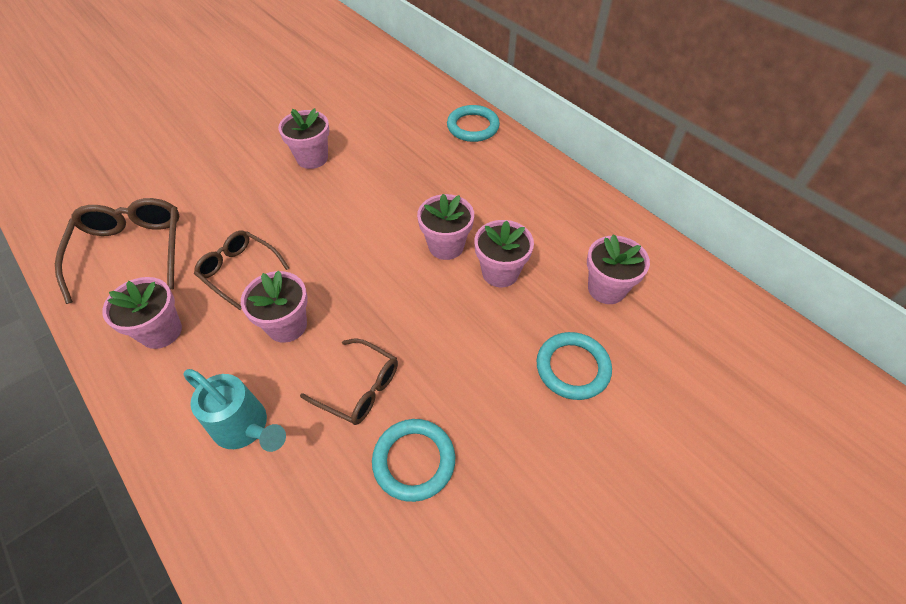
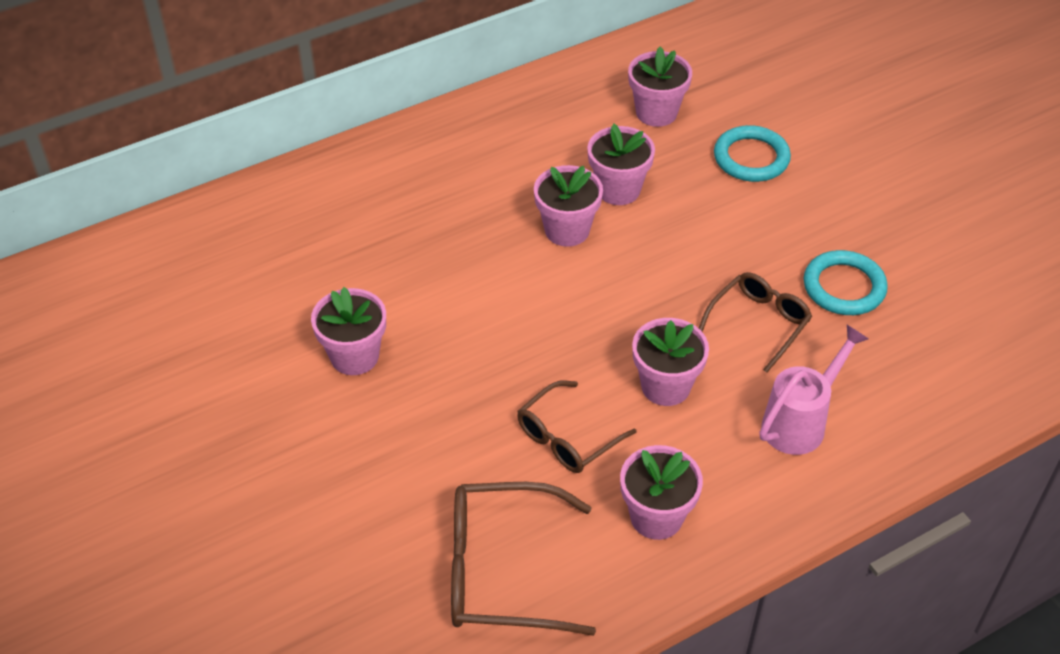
camera: 80 degrees left, 5 degrees down
(245, 428) = (800, 422): turquoise watering can -> pink watering can
(473, 127) = (343, 174): turquoise ring -> none

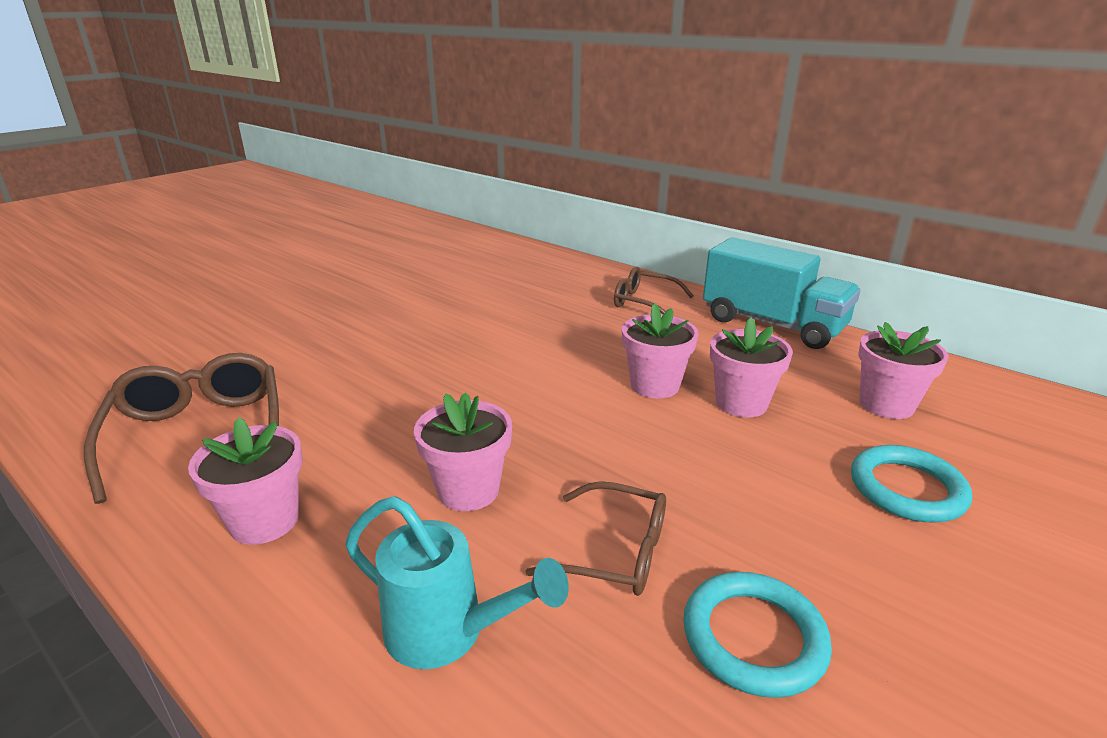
camera: 70 degrees right, 20 degrees down
(354, 356) = (438, 323): pink flower pot -> none
(498, 109) = (772, 324): none -> turquoise truck
(567, 438) = (373, 438): brown glasses -> brown glasses (644, 302)
(800, 422) = (447, 633): pink watering can -> turquoise watering can

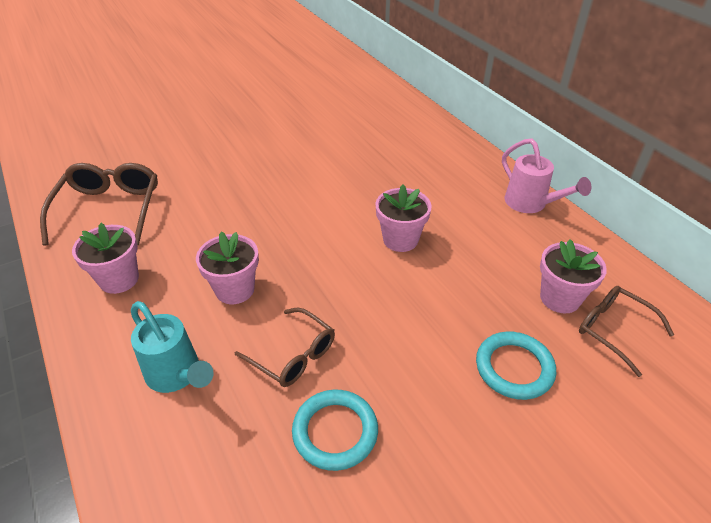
camera: 20 degrees right, 15 degrees up
(644, 302) = (445, 162): brown glasses -> brown glasses (614, 330)
(741, 403) = (451, 269): pink flower pot -> none
(772, 324) = (530, 204): turquoise truck -> pink watering can

